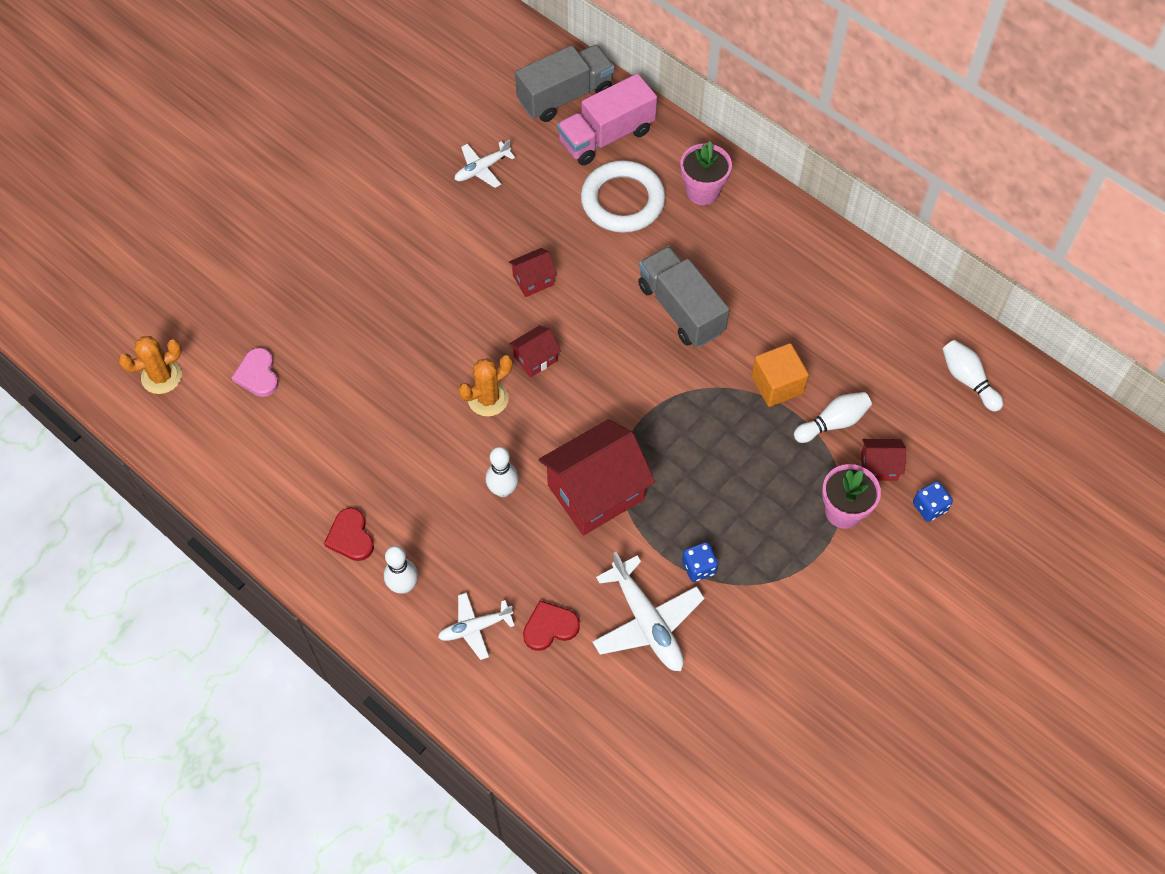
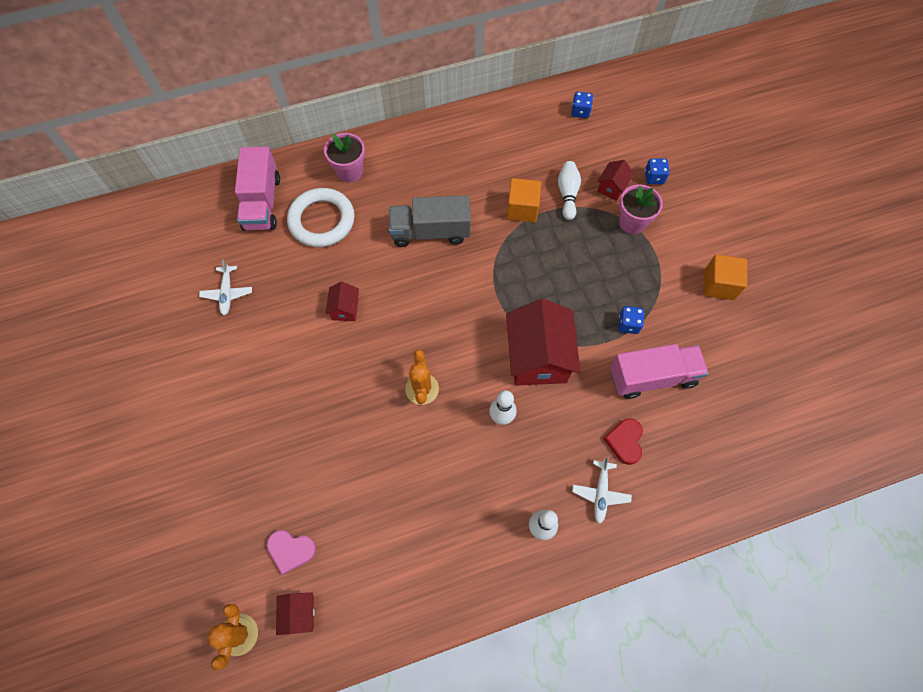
camera: 60 degrees left, 5 degrees up
(350, 537) = (478, 547): red heart -> none
(535, 359) = (409, 340): red house -> red house (299, 613)
(565, 96) = (209, 209): grey truck -> none
(647, 622) = (652, 377): white plane -> pink truck
(822, 647) = (719, 285): none -> orange cube
(968, 380) = (580, 112): white bowling pin -> blue dice

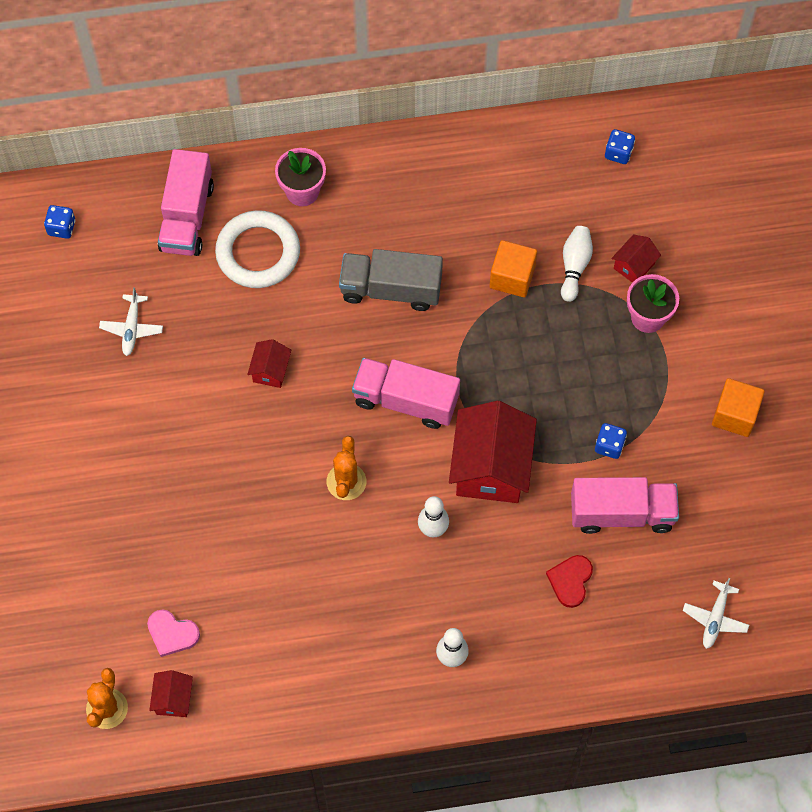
camera: 10 degrees right, 0 degrees up
(458, 315) = (406, 400): none -> pink truck
(600, 493) = (528, 632): white plane -> white plane (715, 618)
(654, 177) = (692, 261): blue dice -> blue dice (61, 227)

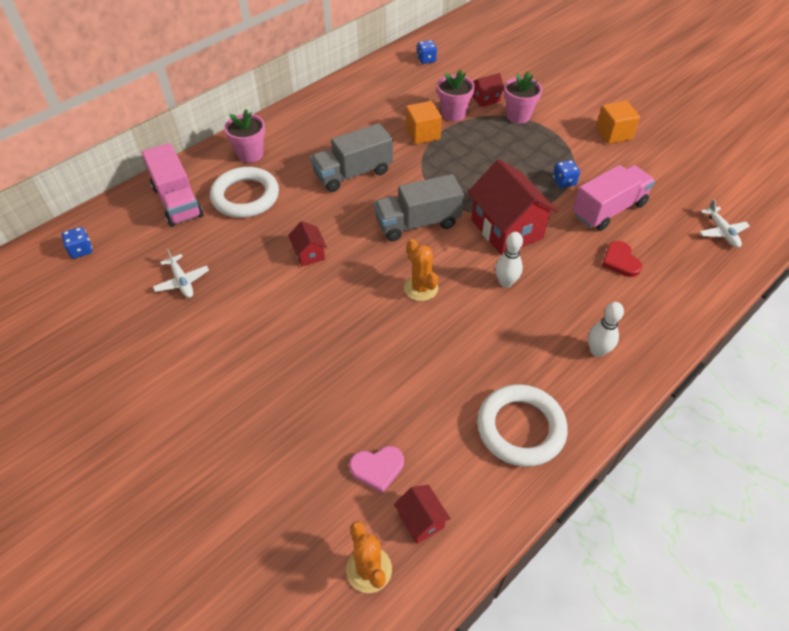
camera: 35 degrees left, 15 degrees down
(316, 680) = (520, 428): none -> white ring
(406, 400) = (417, 223): pink truck -> grey truck
(574, 266) = (453, 113): white bowling pin -> pink flower pot
(634, 266) = (486, 99): red house -> red house turned 60 degrees clockwise

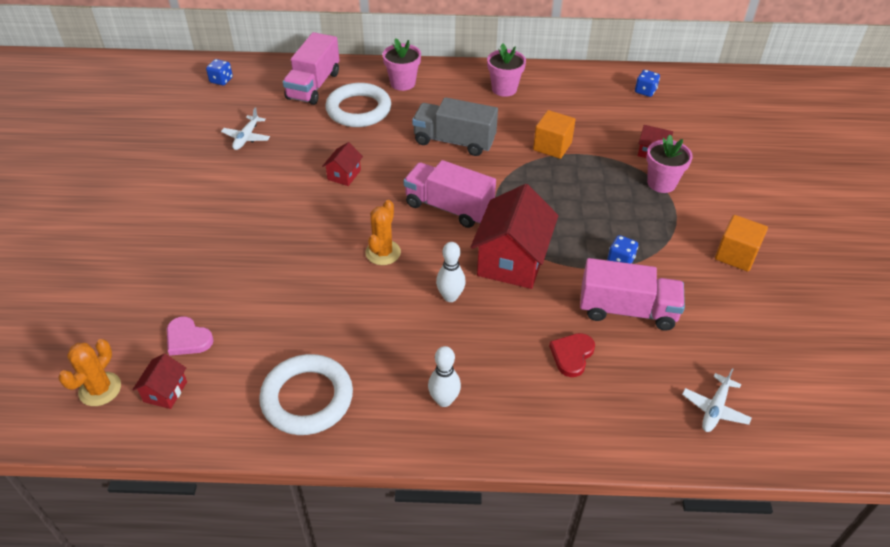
camera: 45 degrees right, 5 degrees down
(417, 223) = (448, 207): grey truck -> pink truck
(453, 113) = (603, 146): pink flower pot -> pink flower pot (504, 89)

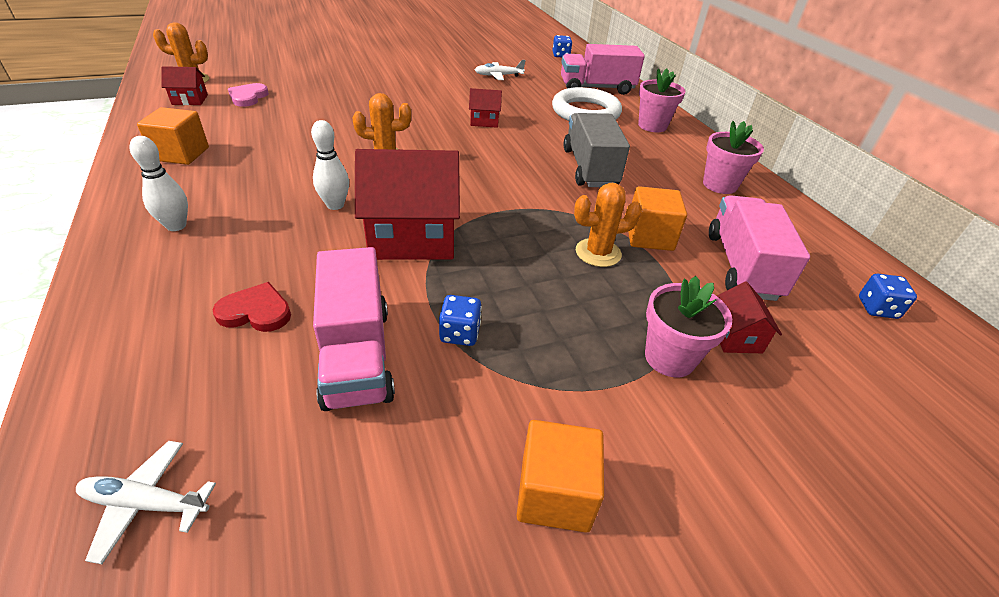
camera: 65 degrees right, 5 degrees down
(307, 398) = (181, 154): white ring -> orange cube
(448, 207) = (477, 182): pink truck -> pink truck (741, 266)
(561, 176) = (598, 253): none -> orange cactus

